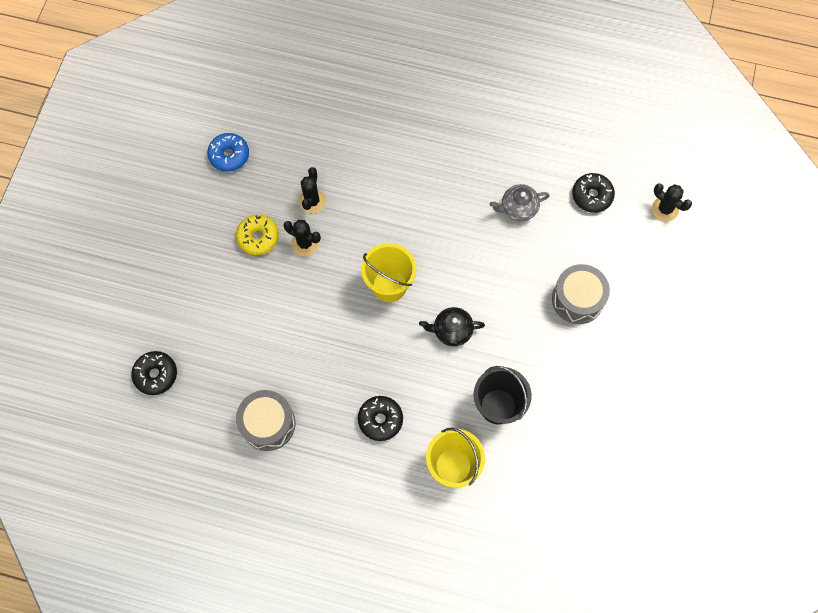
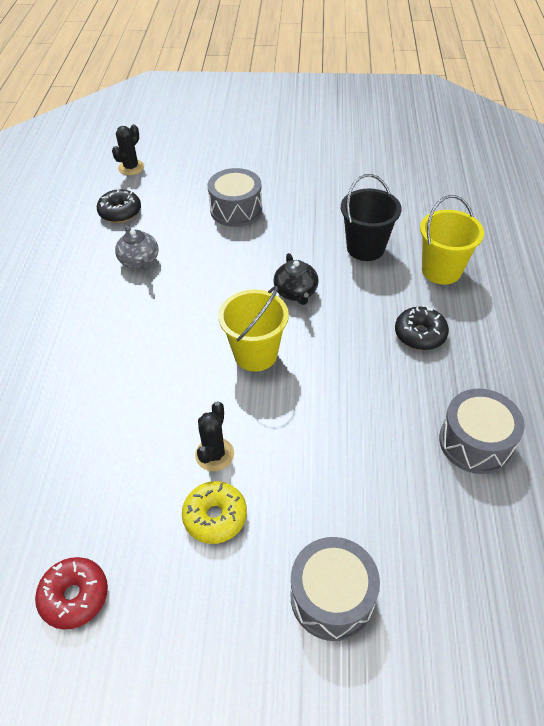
camera: 100 degrees left, 20 degrees down
(156, 375) = (471, 609): black donut -> none
(187, 296) = (332, 597): none -> grey drum
(229, 155) = (75, 596): blue donut -> red donut
(312, 201) = (148, 459): black cactus -> none

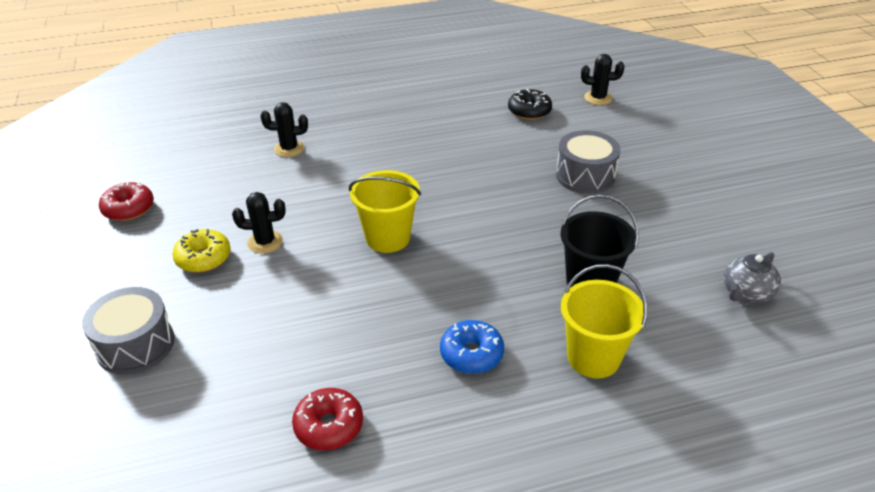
camera: 70 degrees right, 10 degrees down
(54, 407) = (289, 149): none -> black cactus
(140, 261) = (471, 140): grey teapot -> grey teapot (746, 292)
(296, 292) = (485, 245): black teapot -> none
(420, 334) = (471, 354): black donut -> blue donut
(475, 442) = (329, 426): grey drum -> red donut

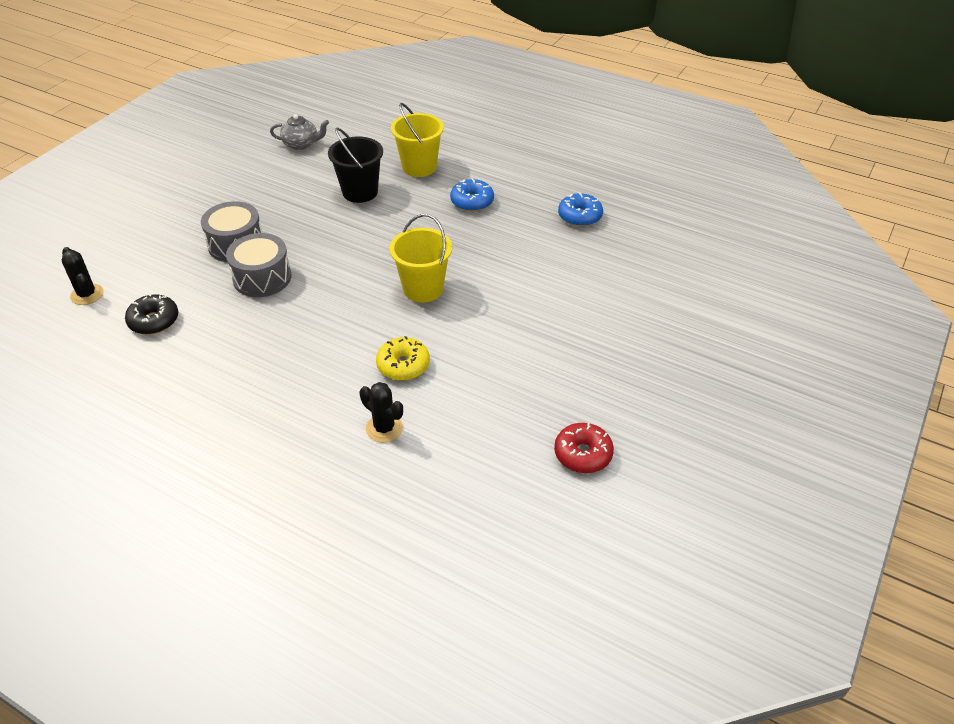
camera: 135 degrees left, 5 degrees up
(135, 345) = (653, 321): grey drum -> grey drum (262, 278)
(203, 258) = (560, 358): yellow donut -> yellow donut (403, 365)
(265, 242) = (505, 342): black cactus -> none
(329, 426) = (579, 216): red donut -> blue donut

